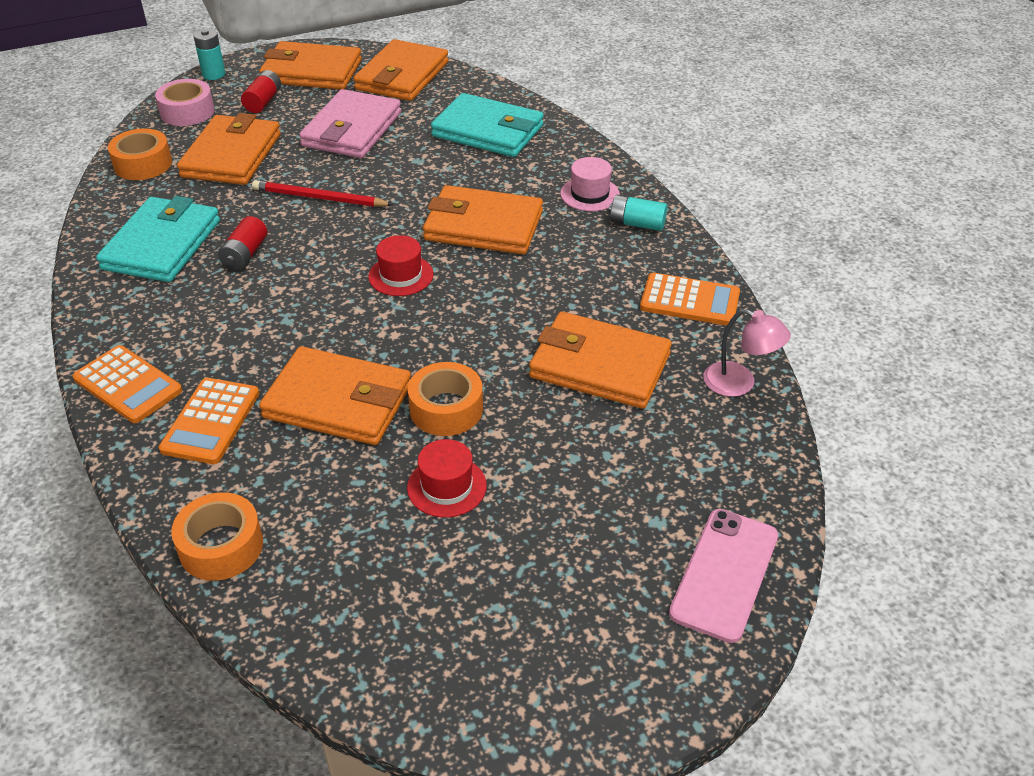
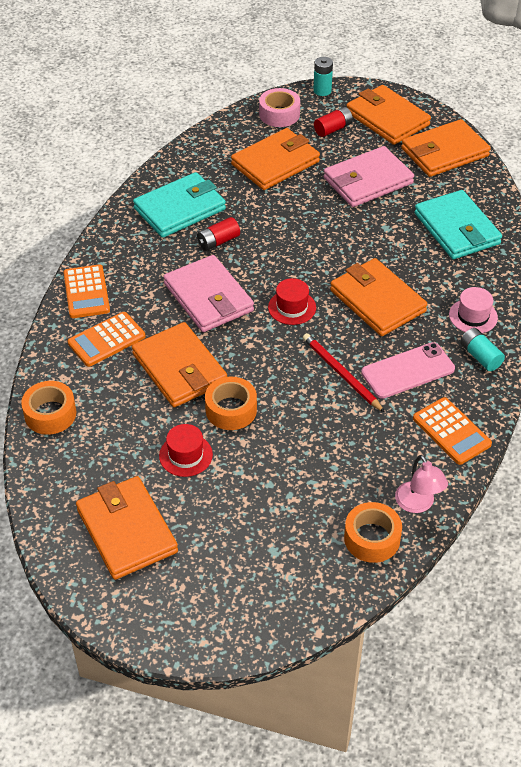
camera: 40 degrees right, 5 degrees up
(143, 164) = (219, 143): orange tape -> orange tape (372, 538)
(294, 313) = (208, 297): none -> pink wallet
(320, 198) = (298, 224): red pencil -> red pencil (341, 374)
(599, 366) = (345, 439): orange wallet -> orange wallet (126, 531)
(724, 574) = (277, 604): pink phone -> pink phone (408, 371)

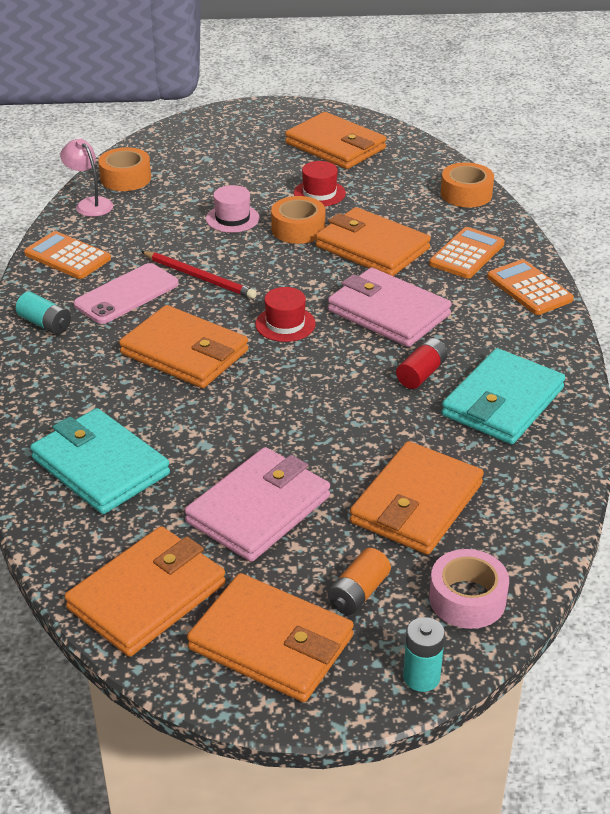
camera: 160 degrees right, 10 degrees down
(333, 129) = (358, 593): red battery -> orange battery
(473, 316) = (59, 362): pink hat -> pink hat (232, 218)

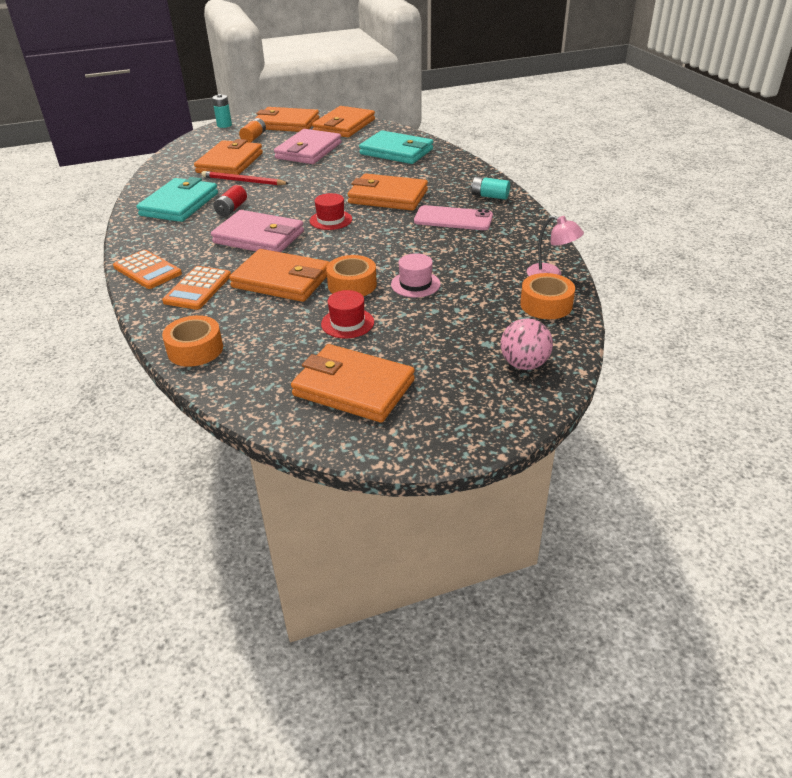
camera: 165 degrees right, 0 degrees up
(67, 256) = (521, 234): orange calculator -> none
(126, 294) = (453, 219): pink phone -> pink phone turned 75 degrees clockwise
(191, 139) = (524, 364): none -> pink ball
(199, 277) = (410, 237): red pencil -> red pencil (243, 181)
(467, 599) = (205, 142): pink tape -> none

